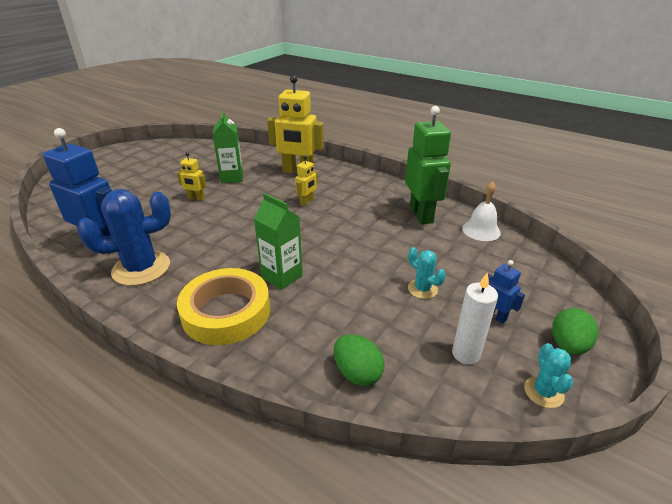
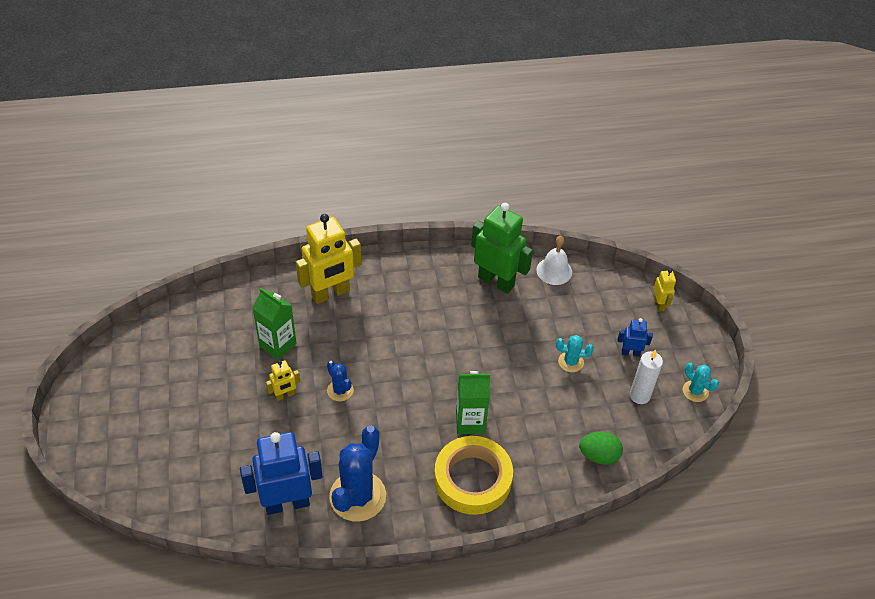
camera: 45 degrees left, 15 degrees up
(228, 212) = (340, 390): none -> blue cactus
(307, 202) = (390, 329): yellow robot -> yellow robot (659, 304)
(568, 345) = (683, 347): green egg -> none

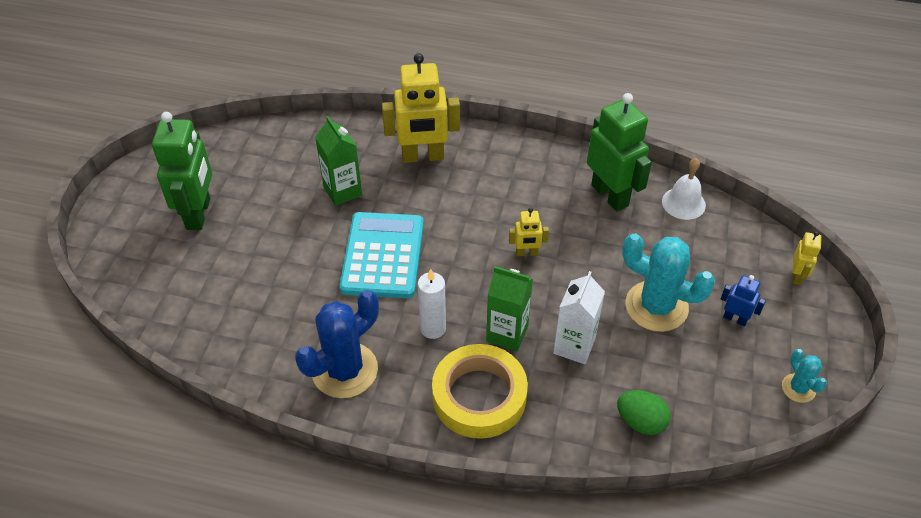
camera: 25 degrees right, 0 degrees up
(161, 405) = (199, 214): none -> green robot
(285, 395) = (323, 242): yellow robot -> yellow robot (526, 253)
(287, 503) = (268, 351): blue robot -> none
(340, 390) = (382, 256): blue cactus -> turquoise calculator
(525, 414) = (574, 346): none -> white carton
(570, 362) = (656, 306): turquoise cactus -> turquoise cactus, size x1.99
(639, 395) = (724, 370): white candle -> white candle (433, 328)

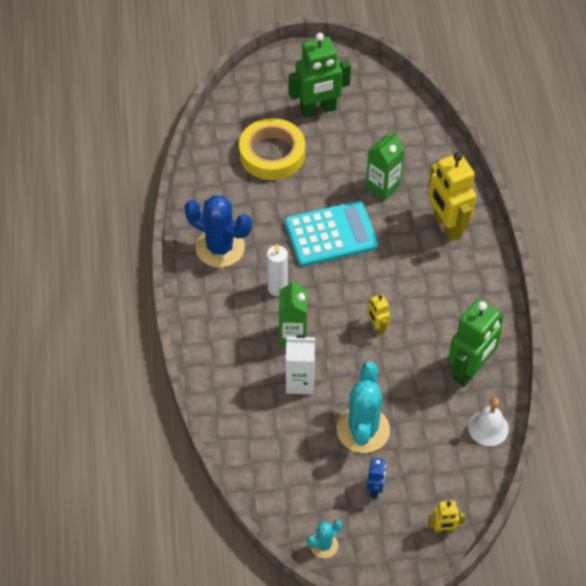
camera: 70 degrees right, 5 degrees up
(479, 396) = (231, 334): yellow tape -> yellow tape (272, 154)
(640, 422) = (249, 441): green egg -> none

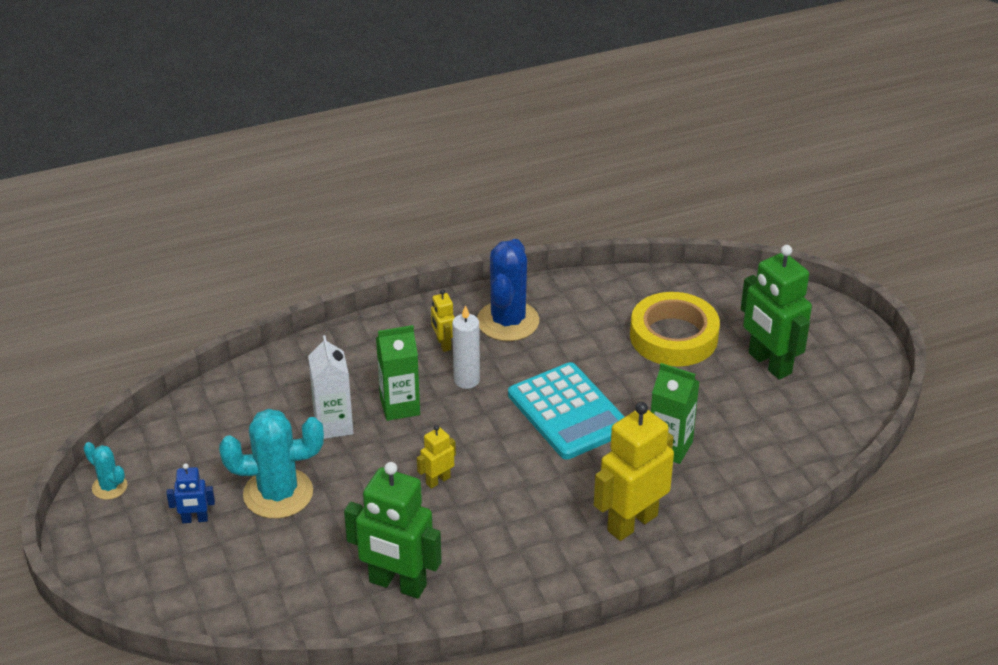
camera: 75 degrees right, 15 degrees down
(443, 529) = (146, 595): yellow robot -> yellow robot (443, 344)
(488, 428) = (310, 617): white bell -> none

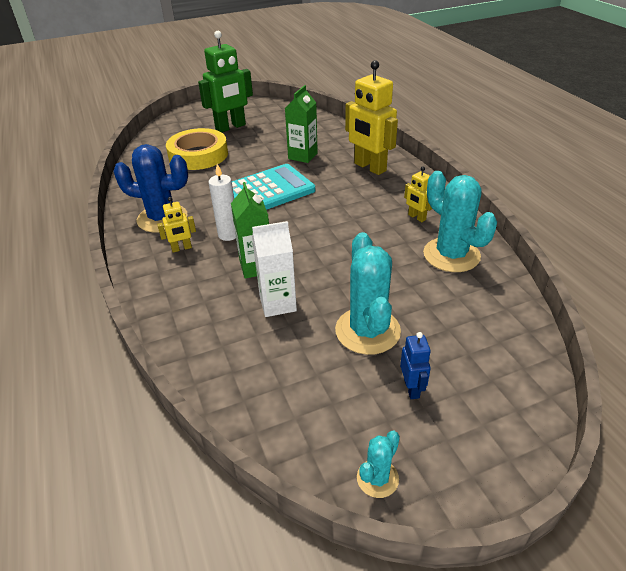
camera: 90 degrees left, 0 degrees up
(397, 584) = (451, 255): green robot -> turquoise cactus
(438, 480) = (341, 242): yellow robot -> yellow robot (416, 217)

